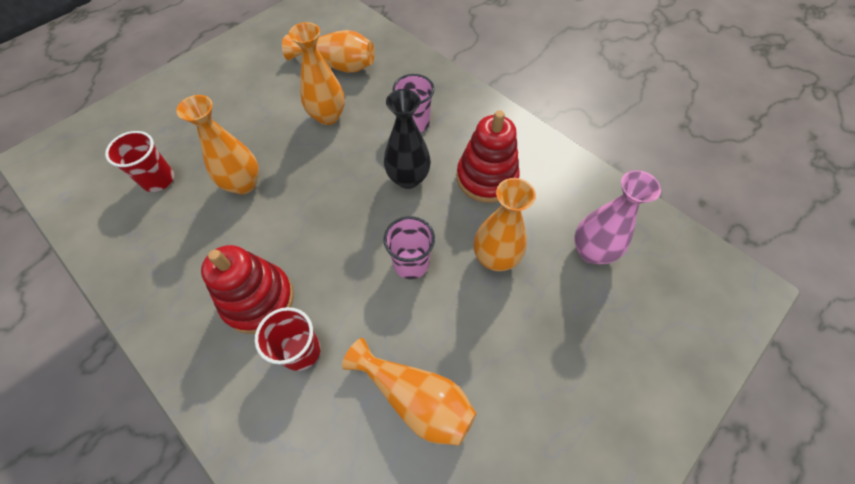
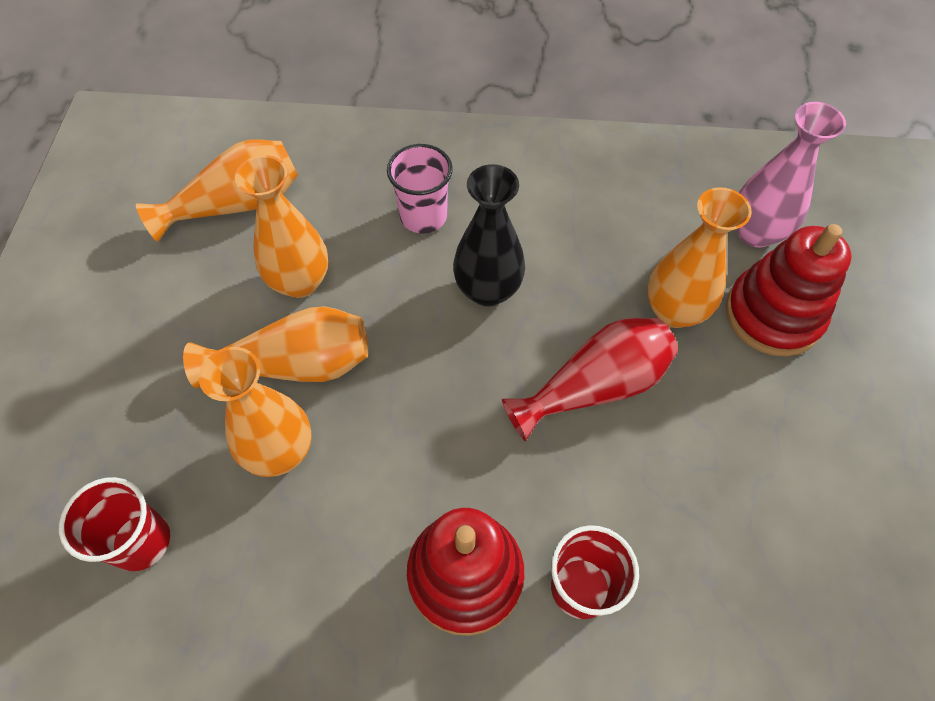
camera: 40 degrees left, 0 degrees up
(411, 263) = (595, 386): pink cup -> red vase
(415, 398) = (750, 526): orange vase -> orange vase (296, 364)
(486, 178) = (574, 227): red stacking toy -> red stacking toy (773, 315)

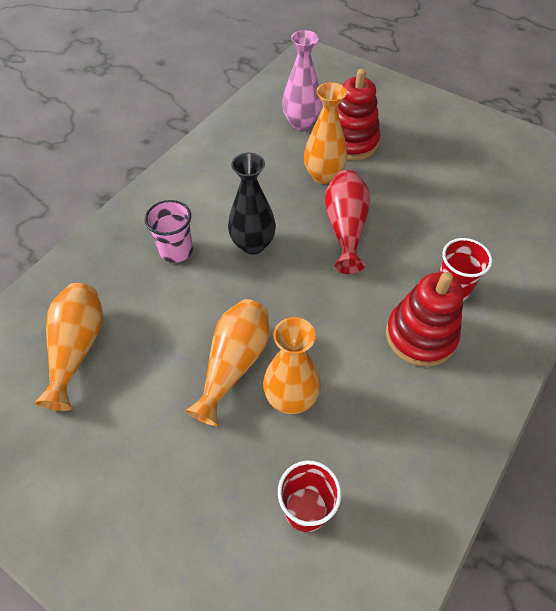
camera: 60 degrees left, 5 degrees down
(300, 282) = (173, 336): orange vase -> none

